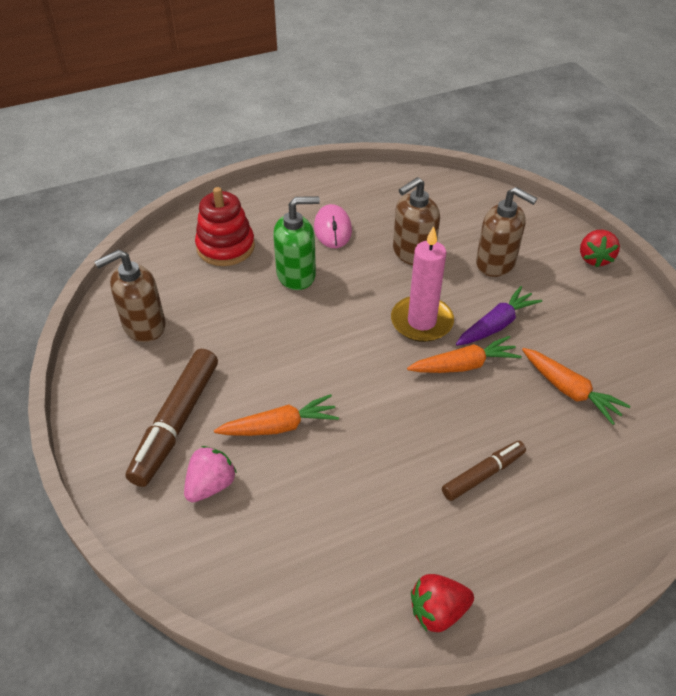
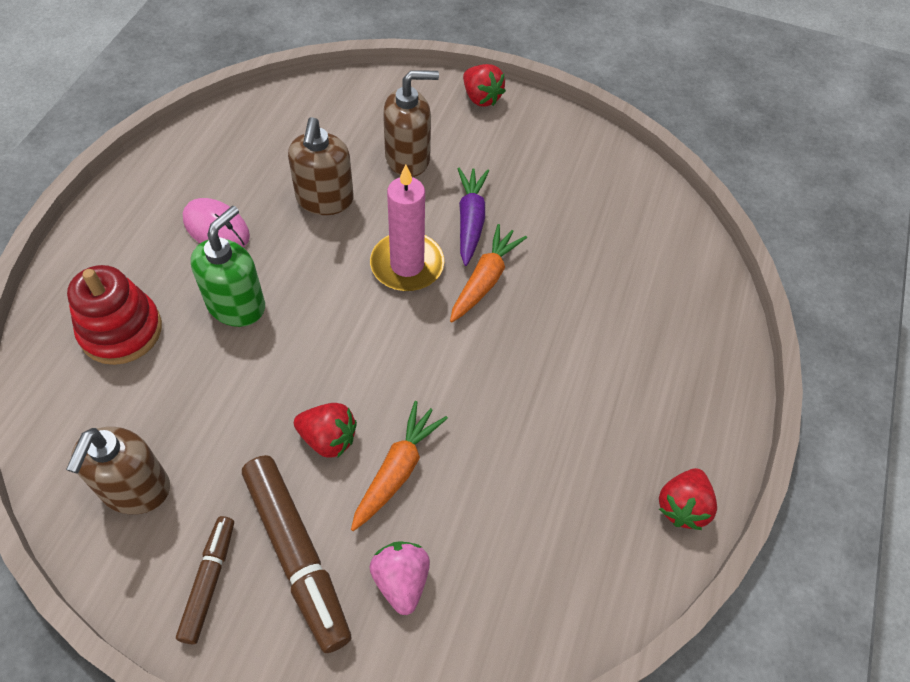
camera: 50 degrees left, 10 degrees up
(262, 378) = (328, 438): none -> red strawberry
(483, 474) = (598, 366): brown marker -> brown marker (209, 581)
(570, 391) = (583, 239): orange carrot -> none

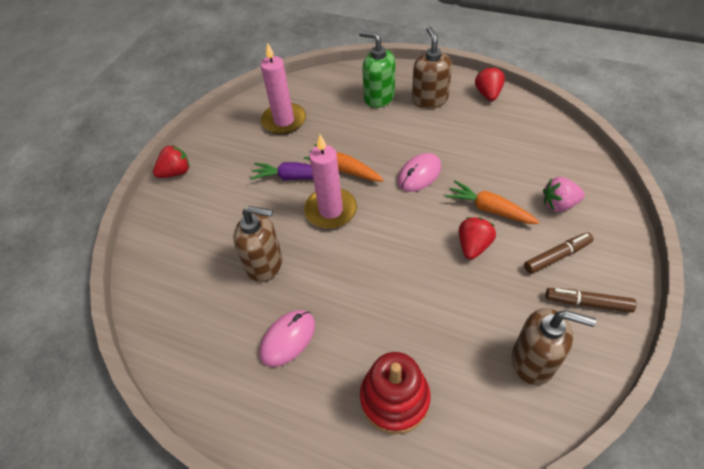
camera: 80 degrees left, 5 degrees down
(236, 305) = (367, 314): green soap dispenser -> green soap dispenser (379, 97)
(297, 555) = (557, 256): brown marker -> brown marker, size x0.59
(408, 158) = (230, 213): brown soap dispenser -> brown soap dispenser (429, 99)
(473, 377) = (419, 174): none -> pink mouse
(588, 203) = (284, 121): none -> pink candle
(682, 506) = (488, 94): red strawberry -> red strawberry turned 120 degrees counterclockwise

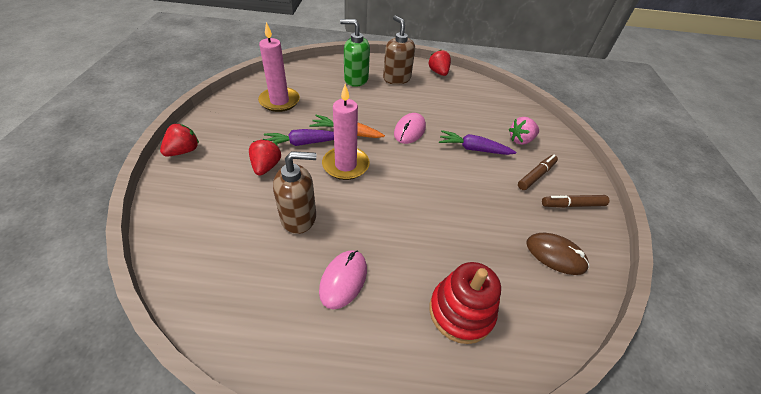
camera: 25 degrees left, 5 degrees down
(473, 246) = (473, 177): red strawberry -> red strawberry (266, 167)
(489, 209) = (473, 149): orange carrot -> purple carrot
(533, 361) = (555, 255): brown soap dispenser -> brown mouse

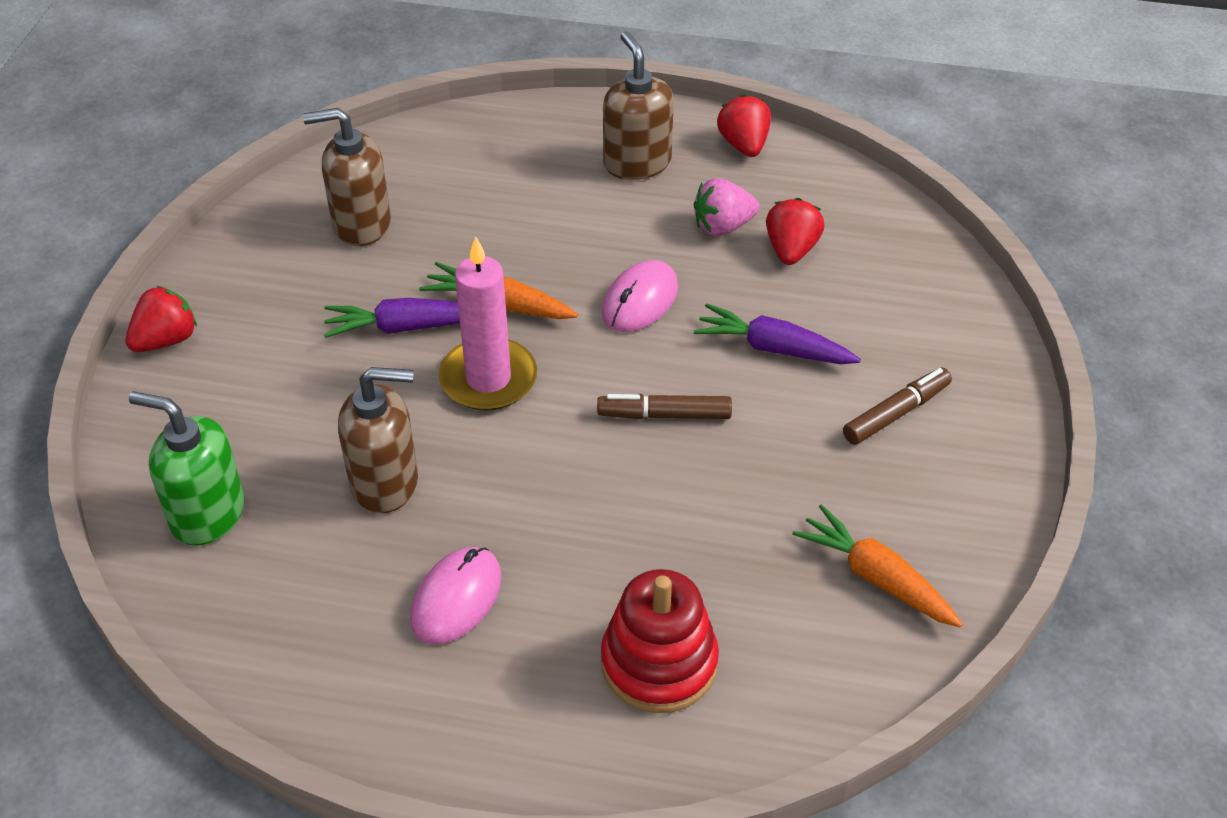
camera: 10 degrees right, 0 degrees up
(266, 167) = (327, 378): red strawberry -> red strawberry (791, 250)
(279, 101) = (361, 224): pink candle -> brown soap dispenser
(356, 79) = (539, 165): green soap dispenser -> green soap dispenser (207, 514)
(520, 140) = (891, 328): pink strawberry -> pink strawberry (723, 226)
(555, 255) = (875, 577): brown mouse -> orange carrot
(572, 205) = (952, 480): brown marker -> brown marker (664, 415)

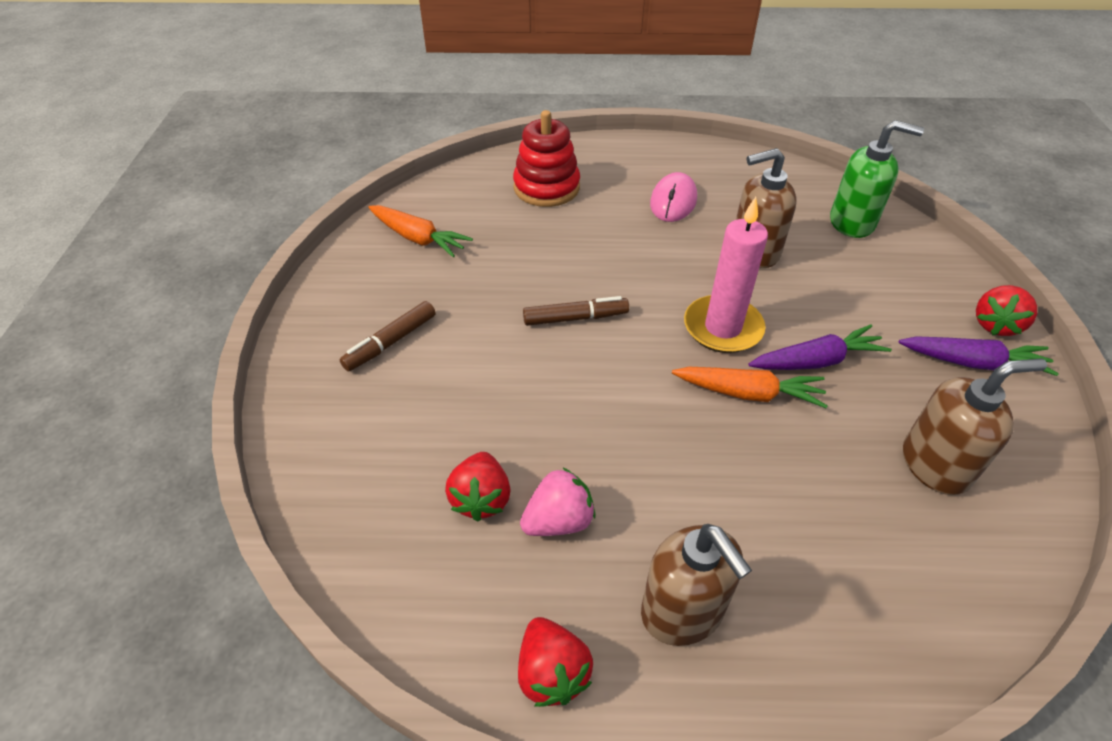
camera: 170 degrees right, 0 degrees up
(640, 300) = (623, 415): pink mouse -> none
(772, 348) = (494, 385): purple carrot -> purple carrot (973, 362)

